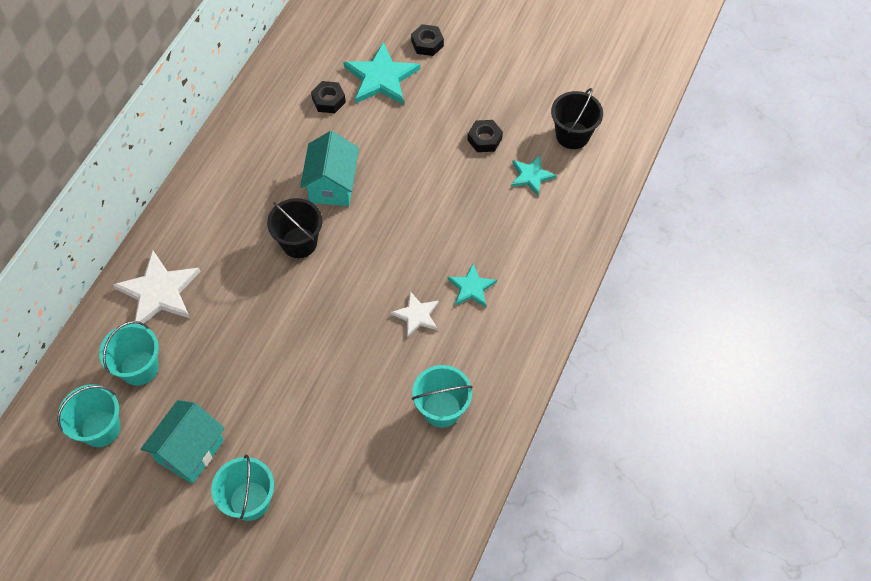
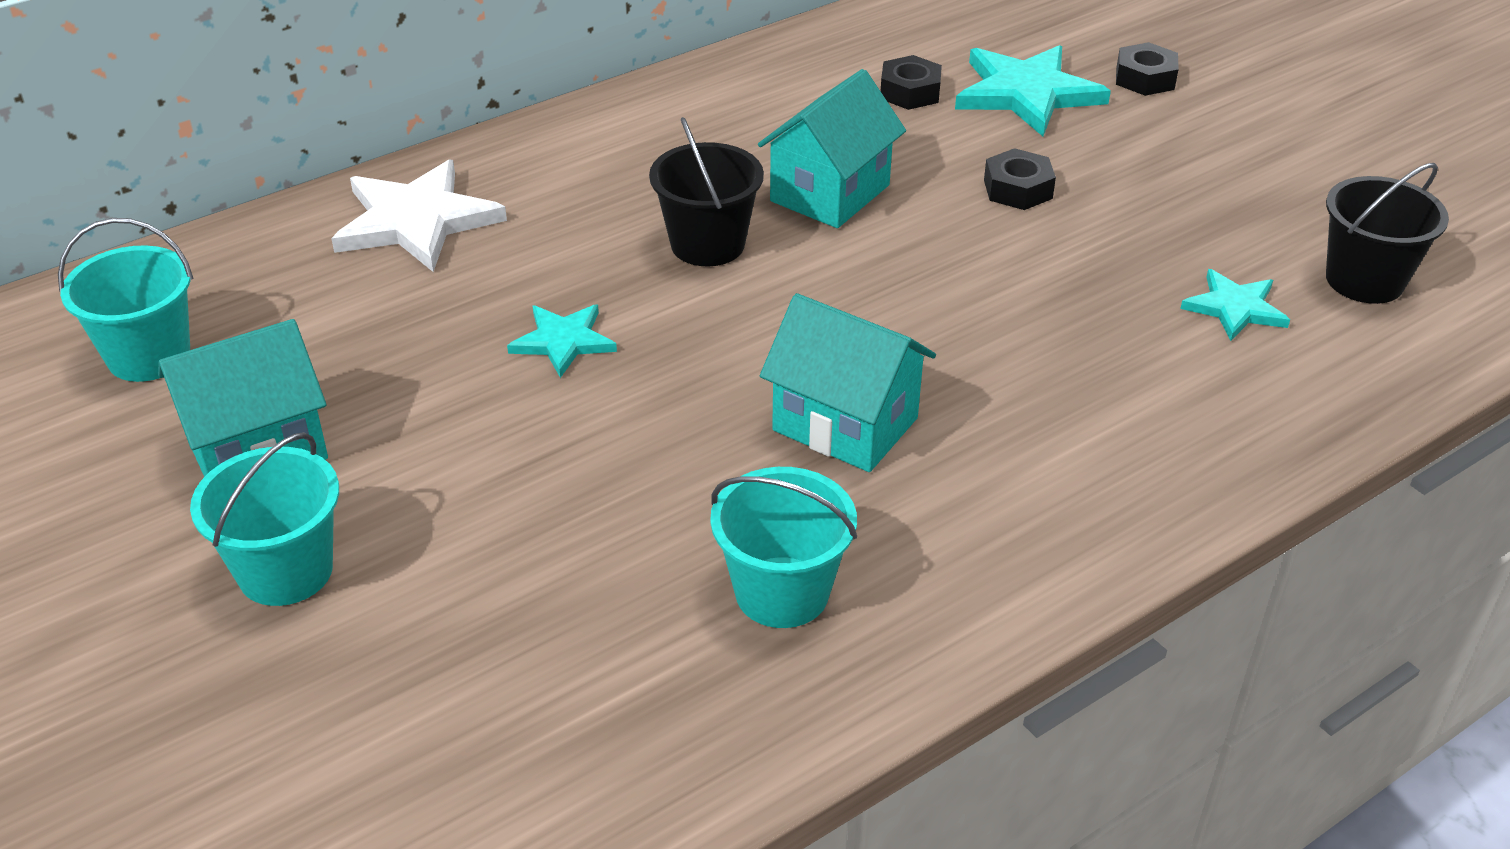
camera: 30 degrees right, 20 degrees down
(139, 368) = (289, 303): turquoise bucket -> none
(416, 315) = (845, 424): white star -> turquoise house
(471, 287) = (990, 425): turquoise star -> turquoise star (563, 341)
(484, 139) = (1170, 228): black nut -> black nut (1017, 189)

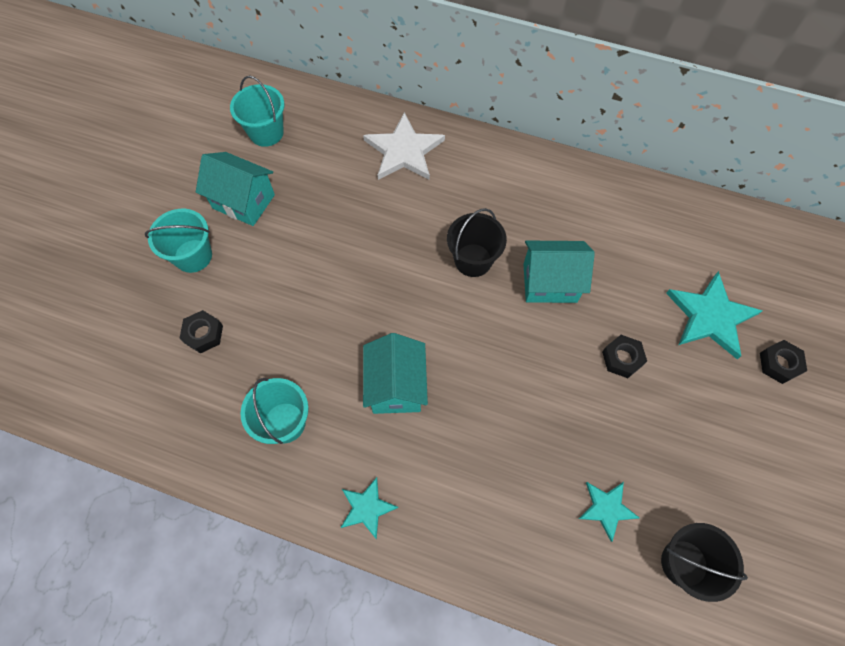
camera: 55 degrees right, 25 degrees up
(563, 341) = (371, 252): turquoise star -> turquoise star (367, 508)
(910, 92) = (662, 265): black nut -> black nut (203, 334)

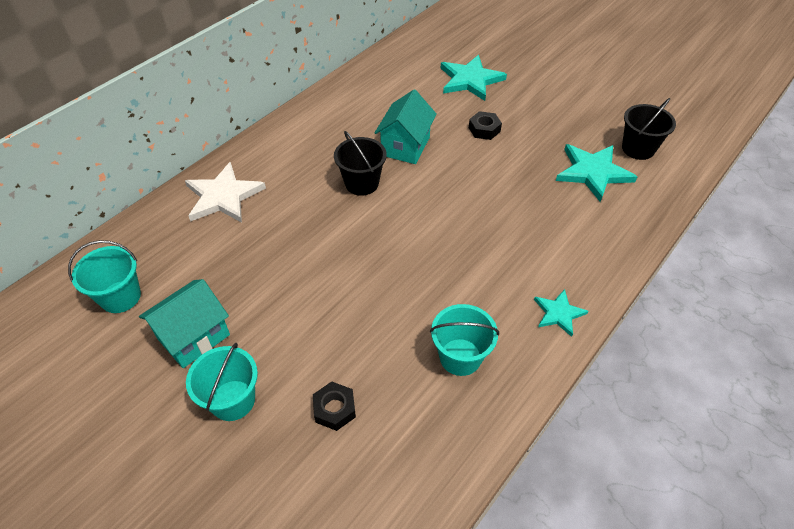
camera: 70 degrees left, 15 degrees down
(396, 386) = (455, 264): turquoise house -> none
(606, 508) = (593, 172): turquoise star -> turquoise star, size x1.74
(779, 364) = (516, 64): black nut -> none

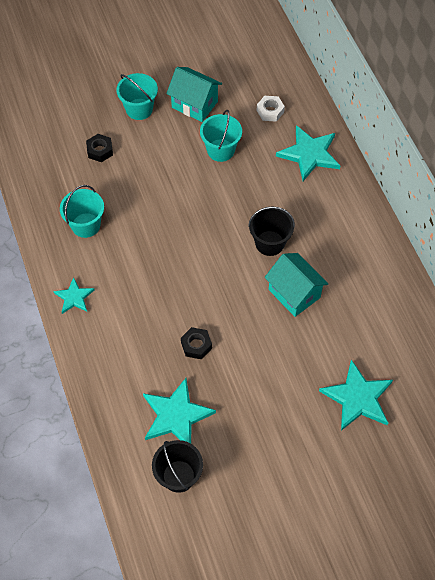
camera: 120 degrees right, 10 degrees up
(120, 297) = (250, 79): turquoise bucket -> turquoise bucket (220, 150)
(172, 254) = (270, 111): none -> white nut
(194, 336) = (194, 104): turquoise house -> turquoise house turned 45 degrees counterclockwise
(223, 196) = (309, 154): white star -> turquoise star
(484, 129) = (279, 365): black nut -> black nut (196, 345)

